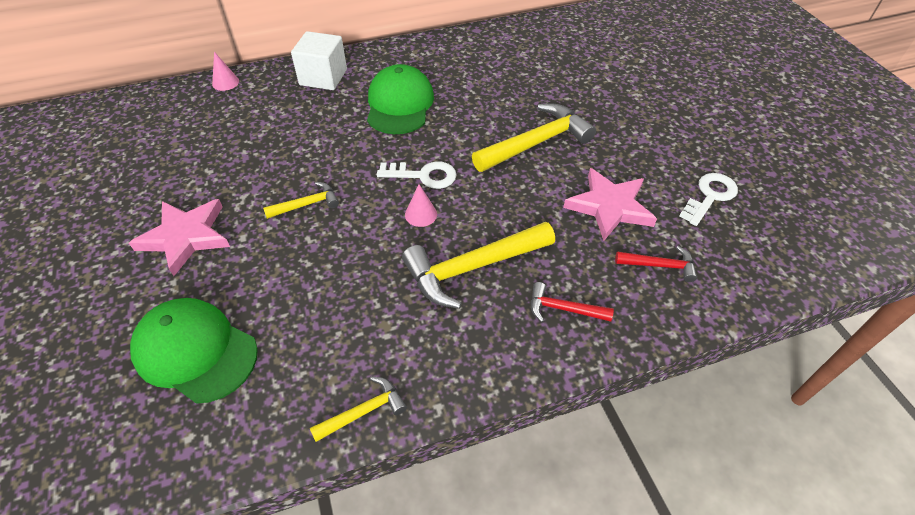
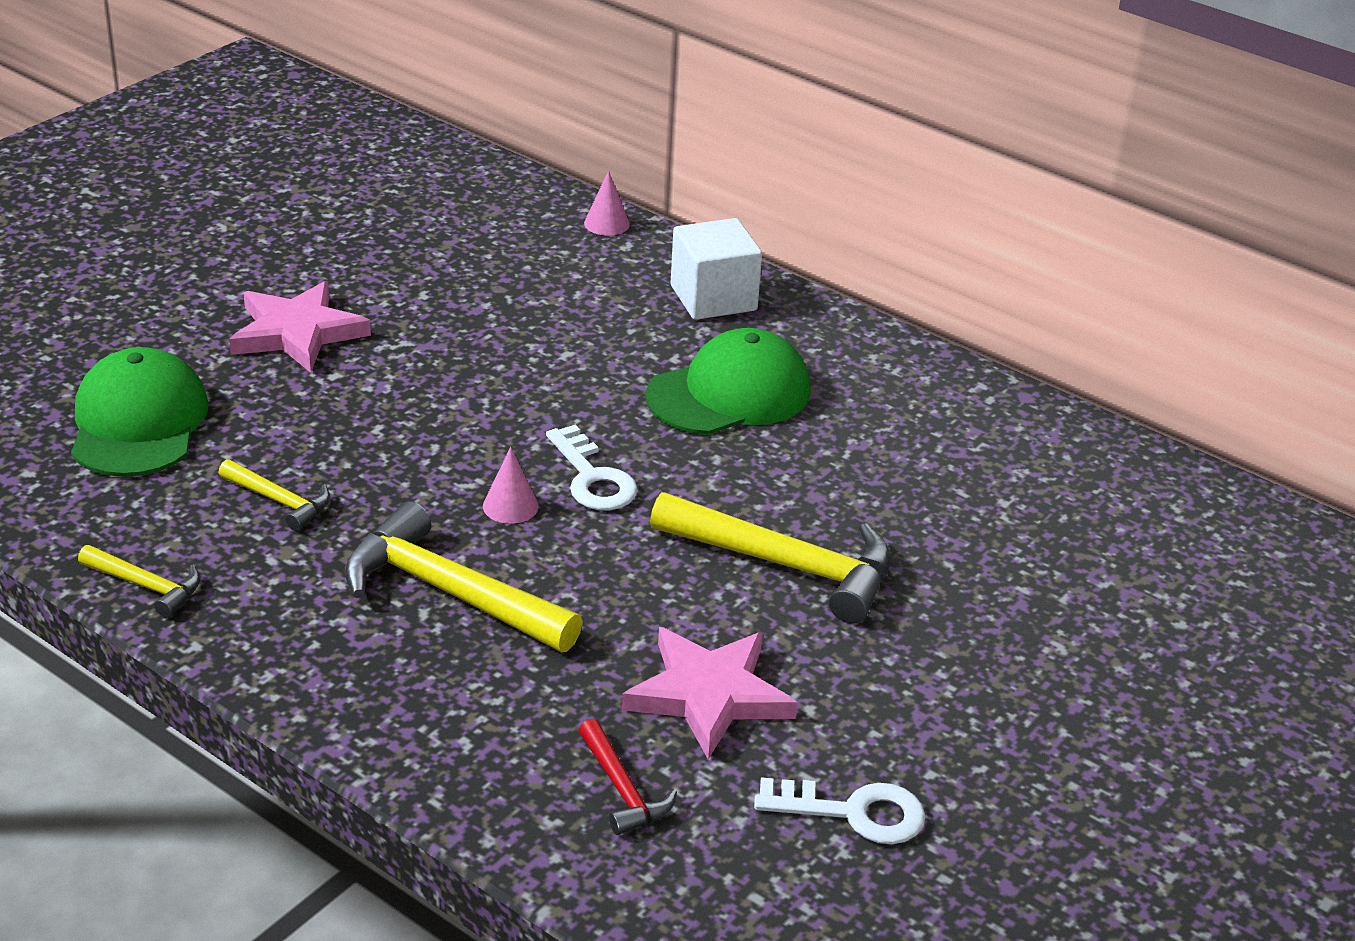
camera: 55 degrees right, 15 degrees down
(306, 204) = (436, 399): yellow hammer -> yellow hammer (279, 501)
(563, 309) = (444, 708): red hammer -> none

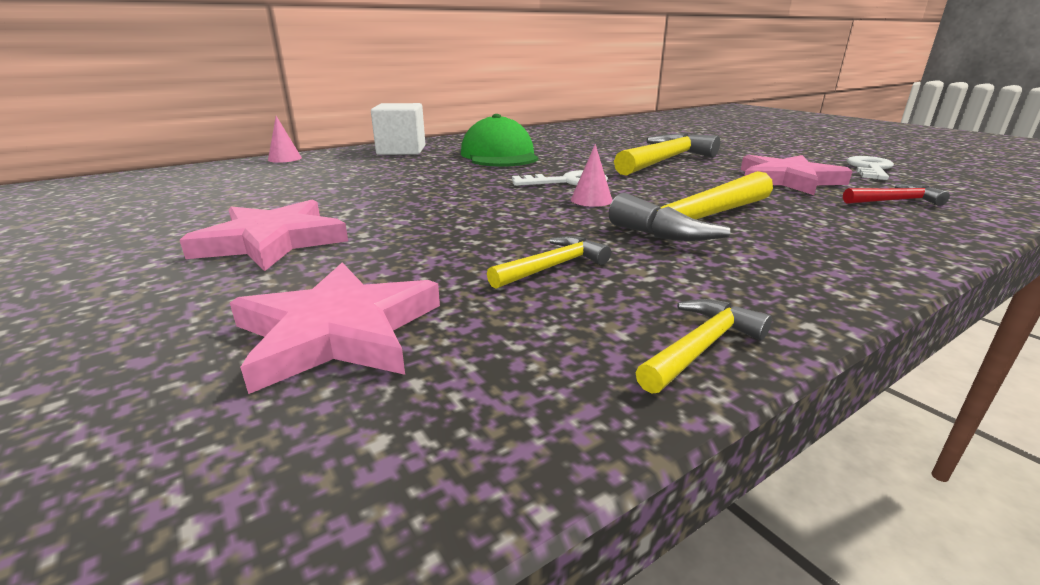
camera: 70 degrees left, 10 degrees down
(138, 423) = (338, 332): green cap -> pink star

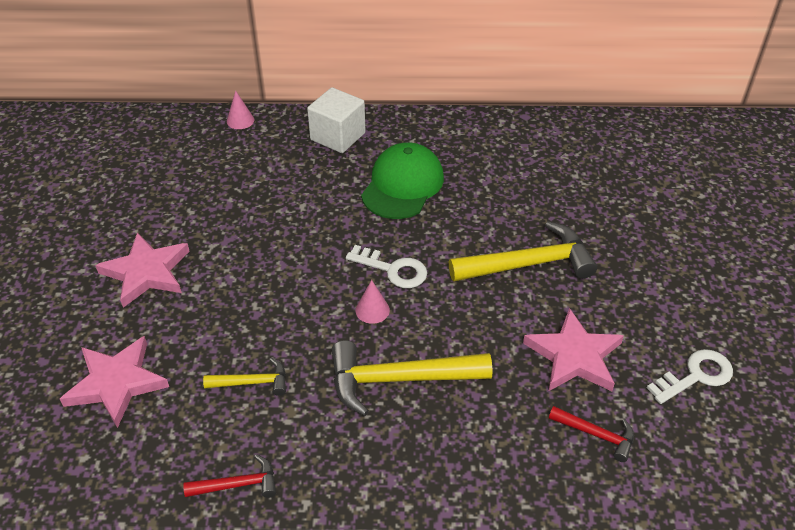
camera: 35 degrees right, 20 degrees up
(700, 347) = (237, 484): yellow hammer -> red hammer

